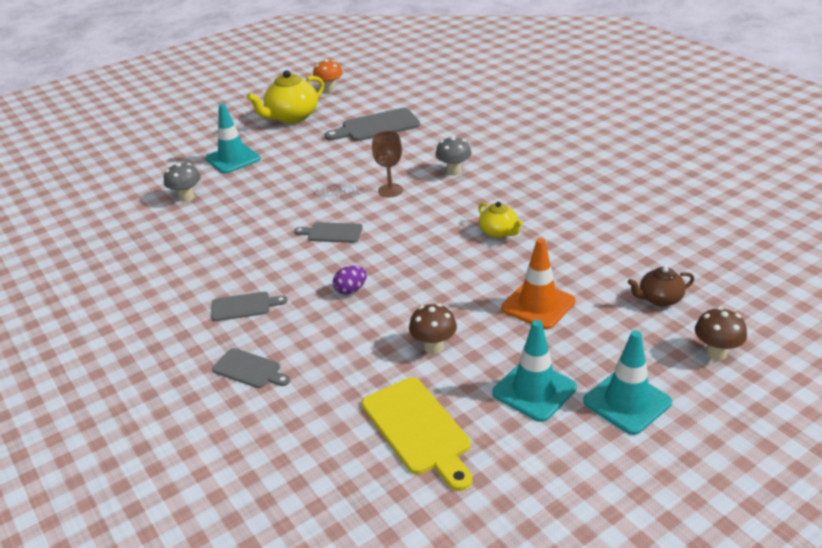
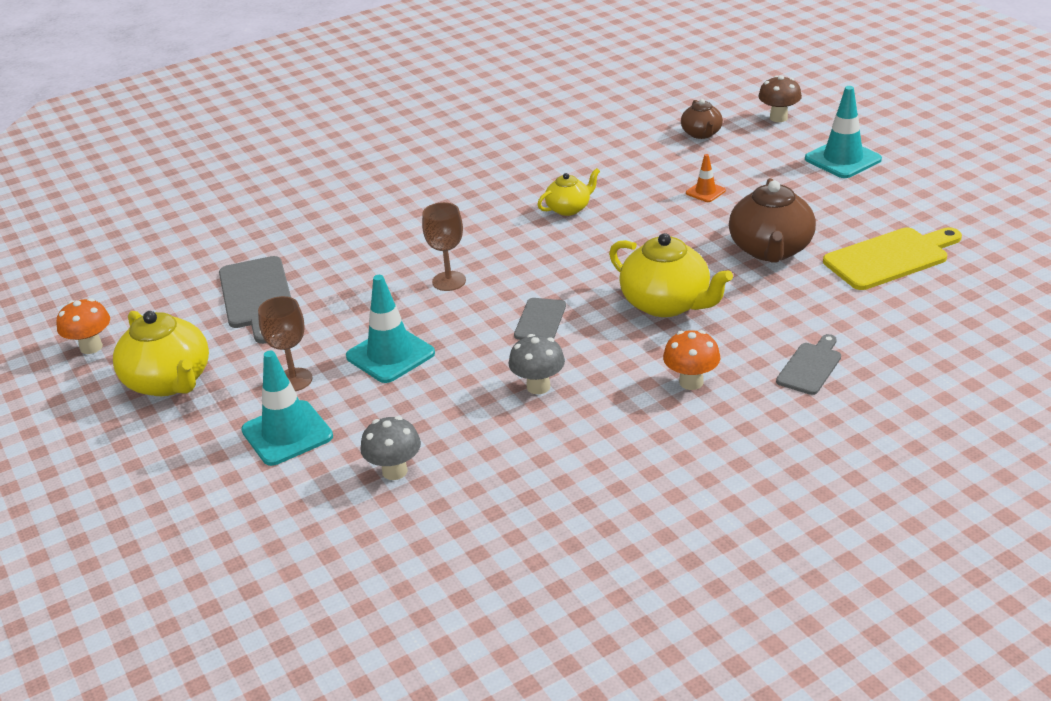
camera: 85 degrees left, 0 degrees up
(244, 306) = (691, 382): grey cutting board -> orange mushroom
(284, 152) = (294, 380): none -> brown goblet
(351, 290) = (666, 304): purple egg -> yellow teapot
(434, 347) = (770, 250): brown mushroom -> brown teapot
(454, 171) = (420, 235): grey mushroom -> grey mushroom (538, 386)
(534, 390) = (831, 199): turquoise traffic cone -> turquoise traffic cone (390, 355)
(538, 305) = (705, 192): orange traffic cone -> orange traffic cone, size x0.52

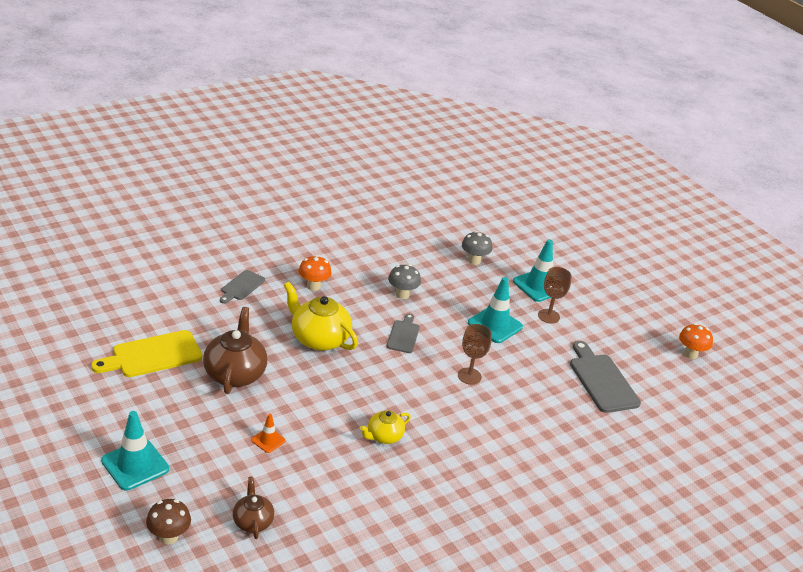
camera: 170 degrees right, 0 degrees up
(169, 381) = (624, 324): yellow teapot -> none

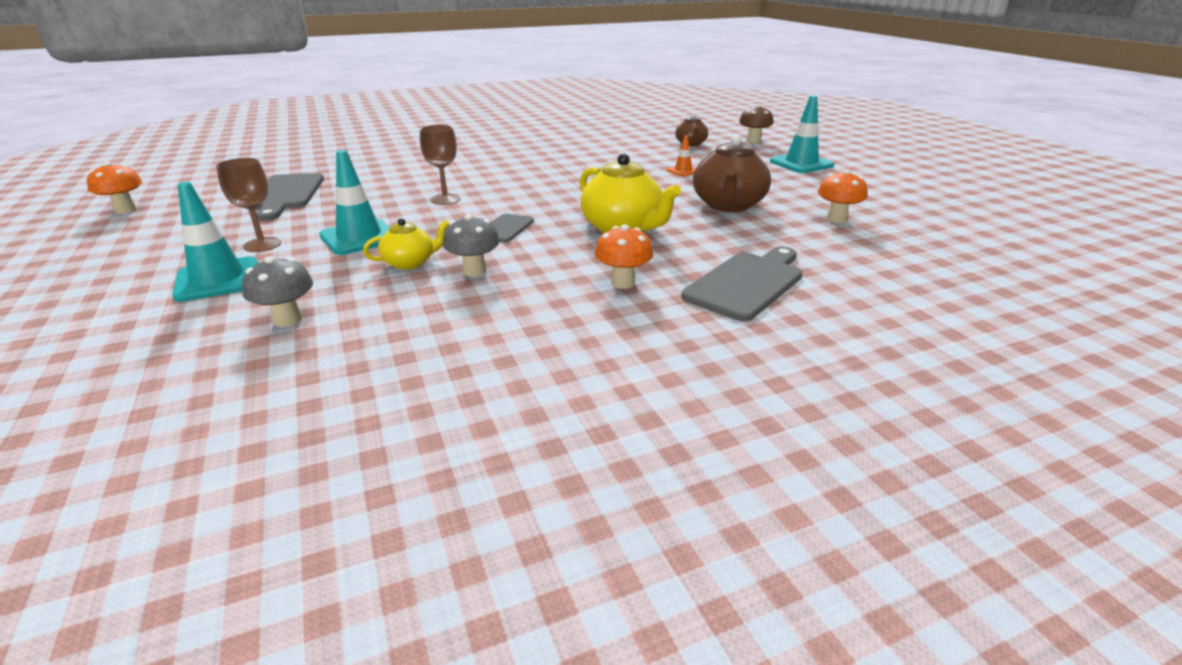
camera: 165 degrees left, 5 degrees down
(152, 355) = (836, 219): yellow cutting board -> orange mushroom
(241, 286) = (747, 283): grey cutting board -> grey cutting board, size x1.69
(384, 436) = (568, 170): yellow teapot -> yellow teapot (410, 263)

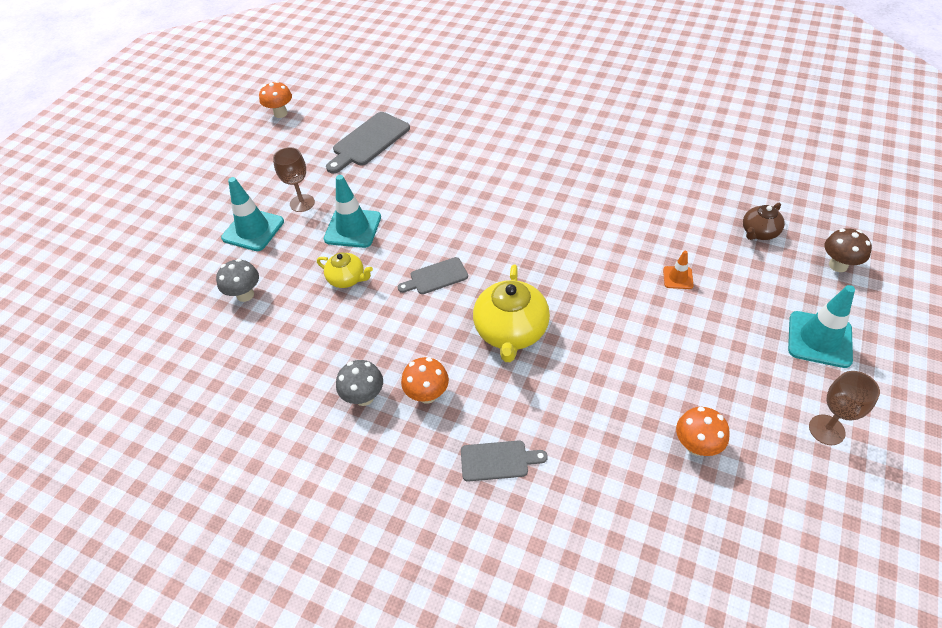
camera: 50 degrees right, 20 degrees up
(445, 199) = (448, 209): brown goblet -> brown goblet (826, 430)
(474, 271) = (367, 314): grey mushroom -> grey mushroom (364, 397)
(728, 205) = (634, 358): brown teapot -> none
(747, 283) = (498, 461): grey cutting board -> grey cutting board, size x0.59

